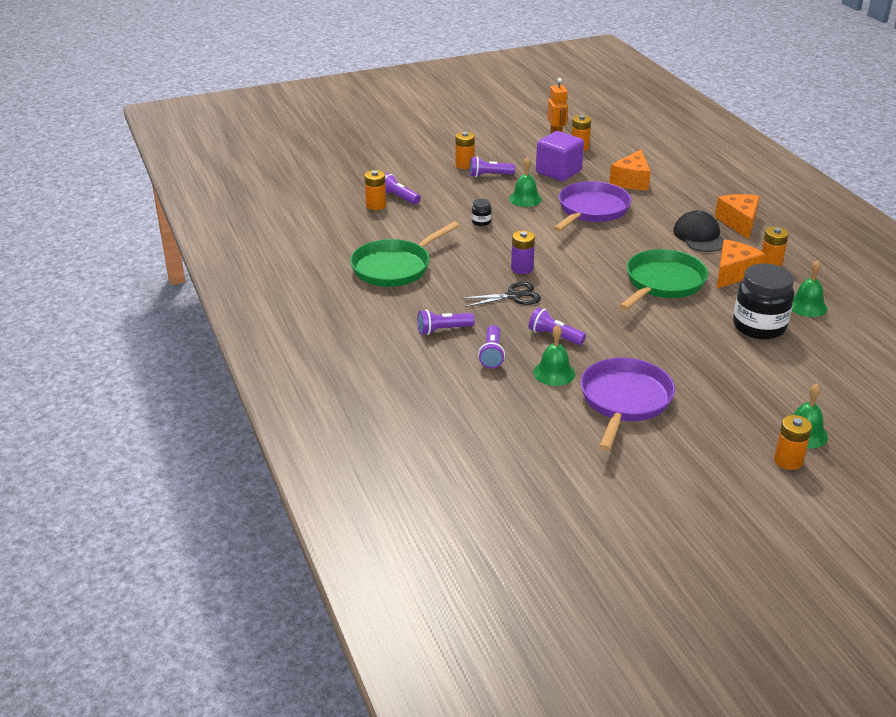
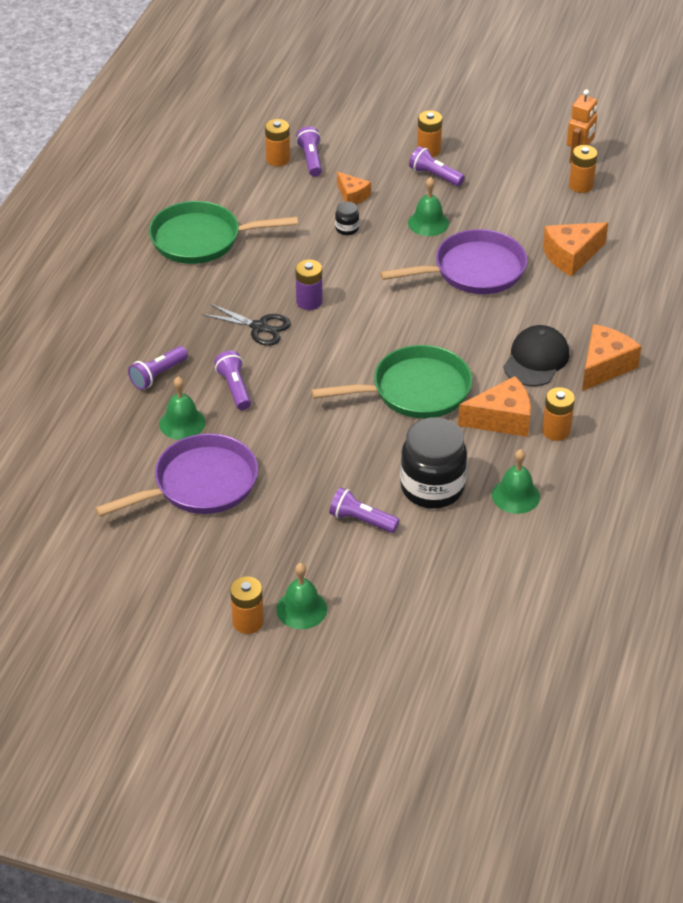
camera: 40 degrees right, 10 degrees up
(443, 330) = (153, 328): purple flashlight -> purple flashlight (361, 520)
(456, 204) = (352, 196): none -> orange cheese
(558, 172) = (511, 206): purple cube -> none

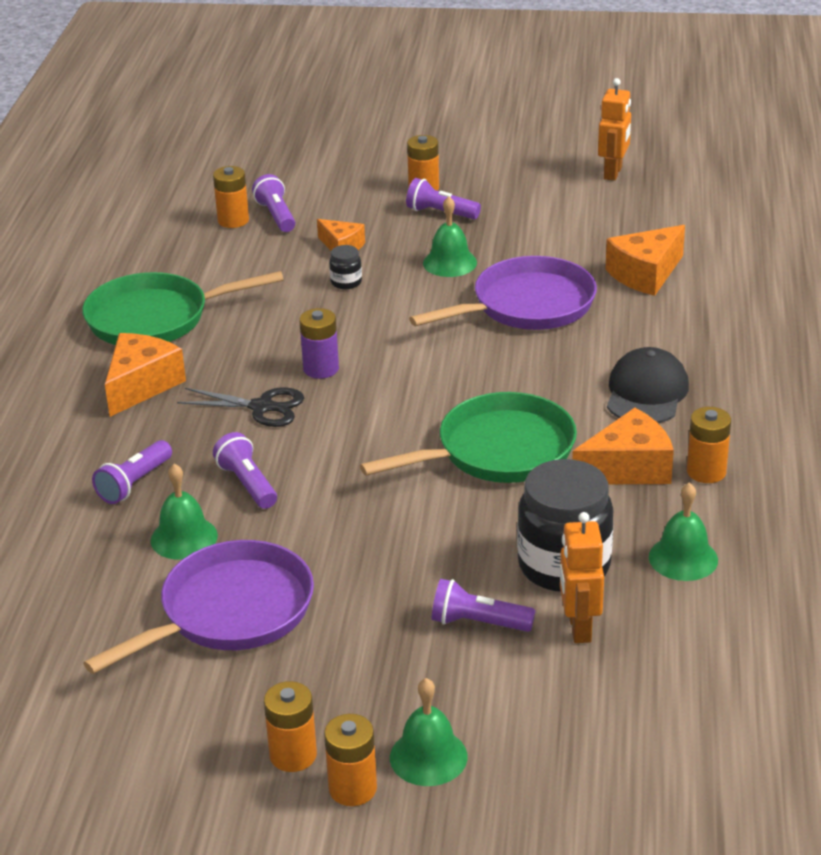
camera: 10 degrees left, 10 degrees down
(427, 536) = (579, 628): none -> orange robot
(581, 185) = (627, 200): orange battery -> orange battery (293, 755)
(604, 366) = (738, 388): orange cheese -> orange cheese (141, 385)

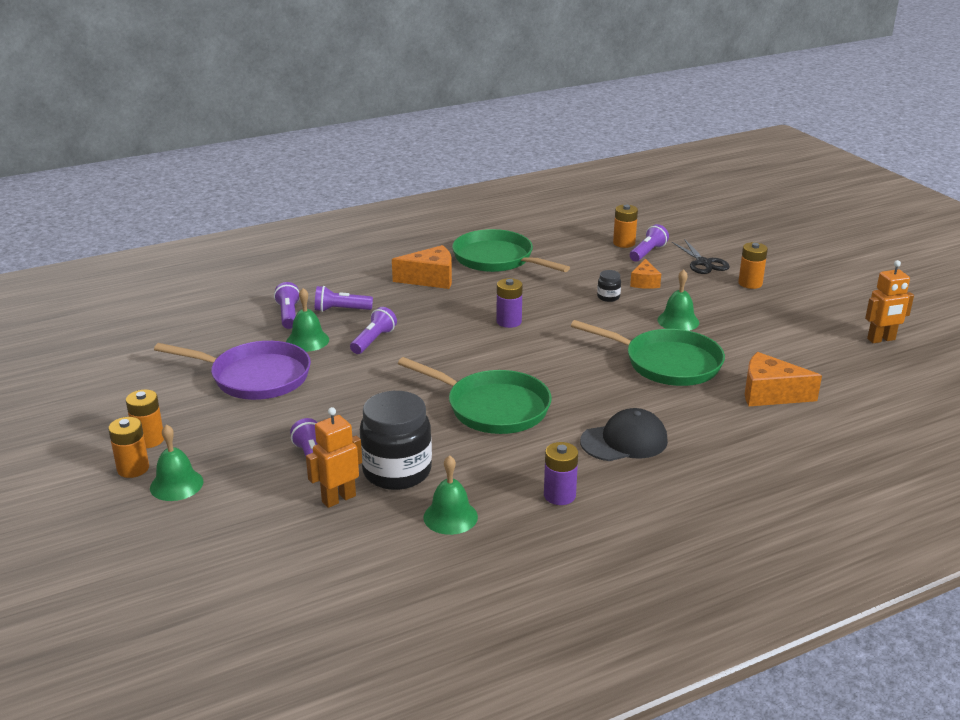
camera: 55 degrees right, 5 degrees down
(262, 407) = (450, 318): black scissors -> black scissors (703, 263)
(441, 213) = (730, 298): purple flashlight -> purple flashlight (288, 315)
(526, 306) = (667, 363): purple pan -> green pan
(628, 468) = (528, 462): orange cheese -> none
(706, 472) = (559, 495): orange battery -> purple battery

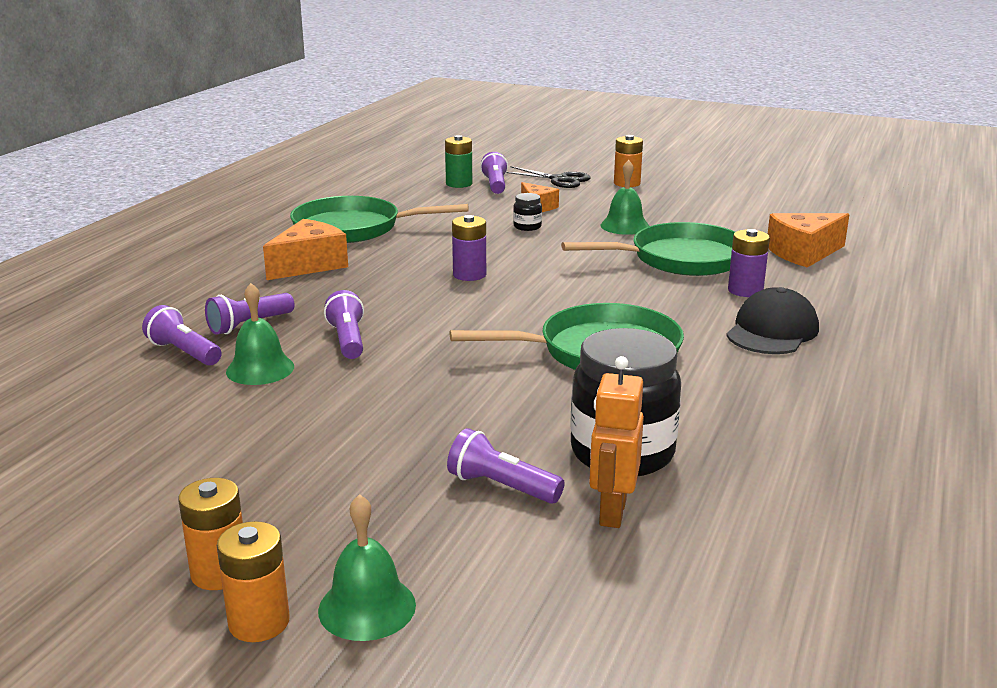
camera: 40 degrees left, 5 degrees down
(255, 377) = (255, 432): purple pan -> none
(450, 517) = (761, 469): green bell -> none
(559, 495) = (814, 399): purple battery -> purple battery (745, 290)
(624, 243) = (459, 184): orange battery -> green battery
(881, 339) = (798, 192): orange robot -> none

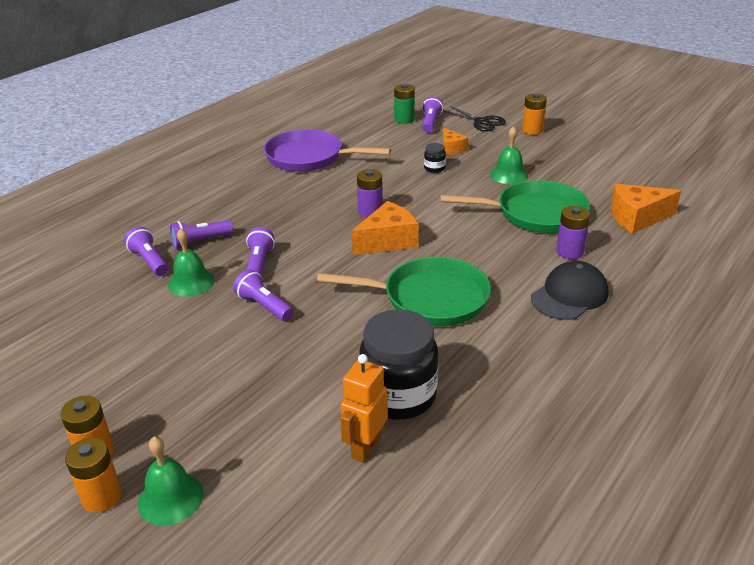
camera: 15 degrees right, 10 degrees up
(309, 265) = (263, 190): orange cheese -> orange cheese (388, 241)
(354, 228) = (309, 158): green pan -> purple pan
(502, 487) = (302, 412): purple flashlight -> purple flashlight (264, 306)

